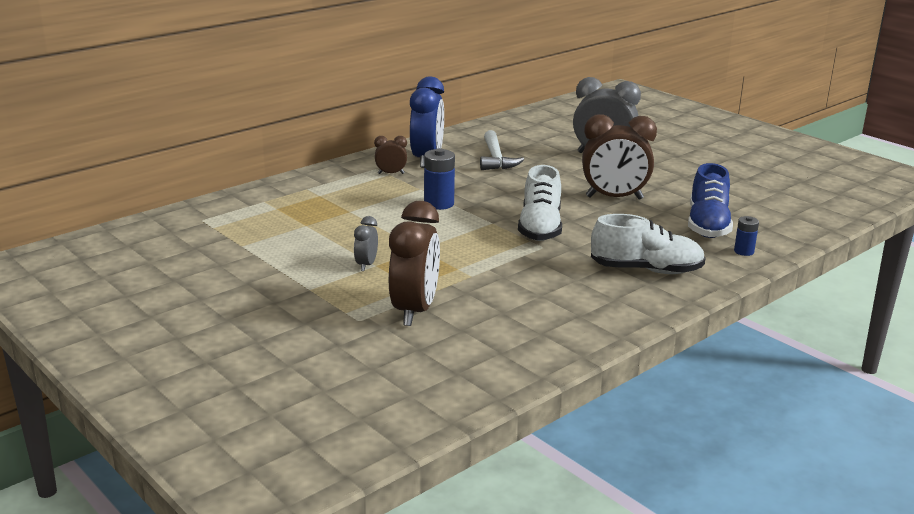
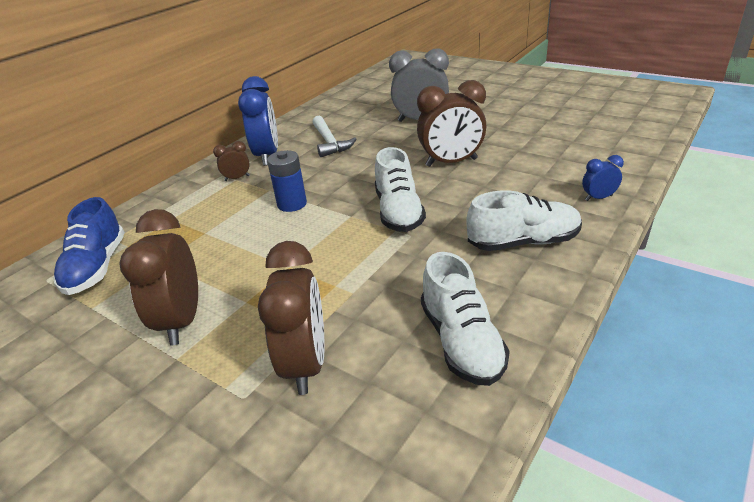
camera: 10 degrees left, 10 degrees up
(318, 267) = (182, 321): none -> brown clock
(366, 265) = (235, 304): grey clock -> none
(550, 321) = (461, 341): none -> white shoe
(707, 225) = (548, 175): blue shoe -> blue shoe (97, 267)
(744, 251) = (598, 198): blue battery -> blue clock

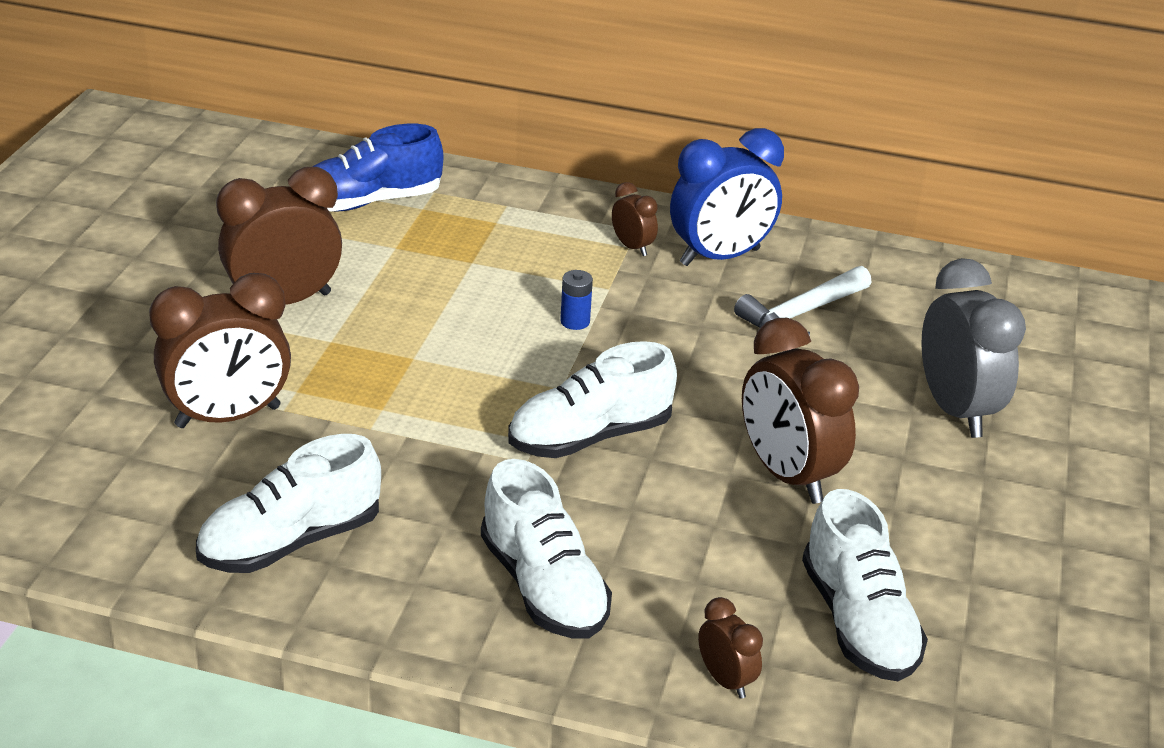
camera: 65 degrees right, 0 degrees up
(292, 204) = (575, 321): blue battery -> blue battery, size x0.60
(558, 161) = (858, 622): none -> white shoe
(598, 198) = (725, 680): blue clock -> brown clock

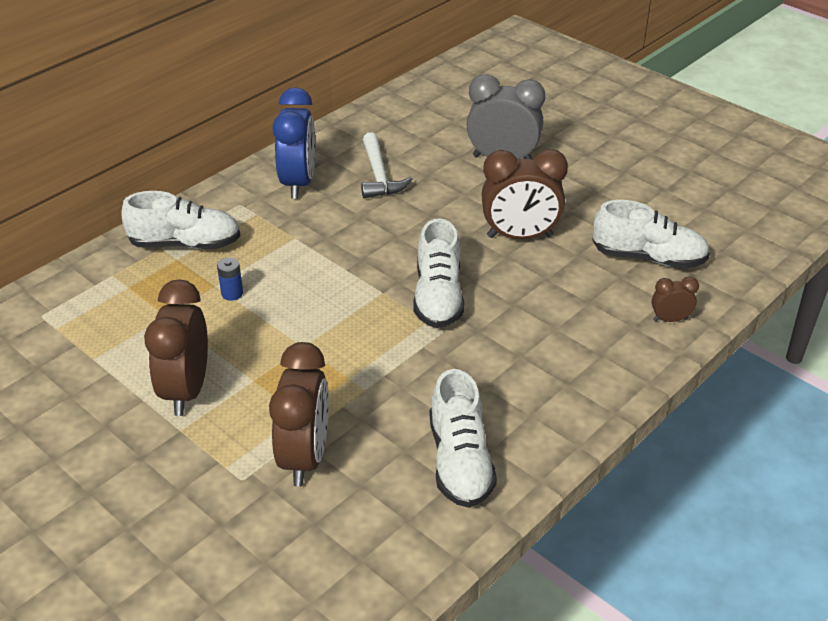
camera: 60 degrees left, 5 degrees up
(370, 202) = (95, 310): blue shoe -> none
(543, 586) = (562, 362): white shoe -> white shoe (185, 244)
(575, 321) = (318, 263): blue battery -> blue battery (232, 293)
(632, 247) = (258, 212): brown clock -> none

